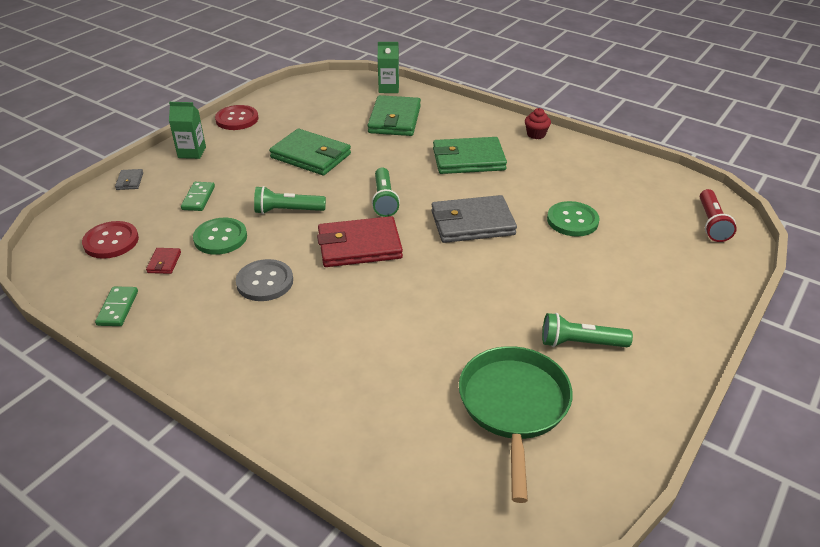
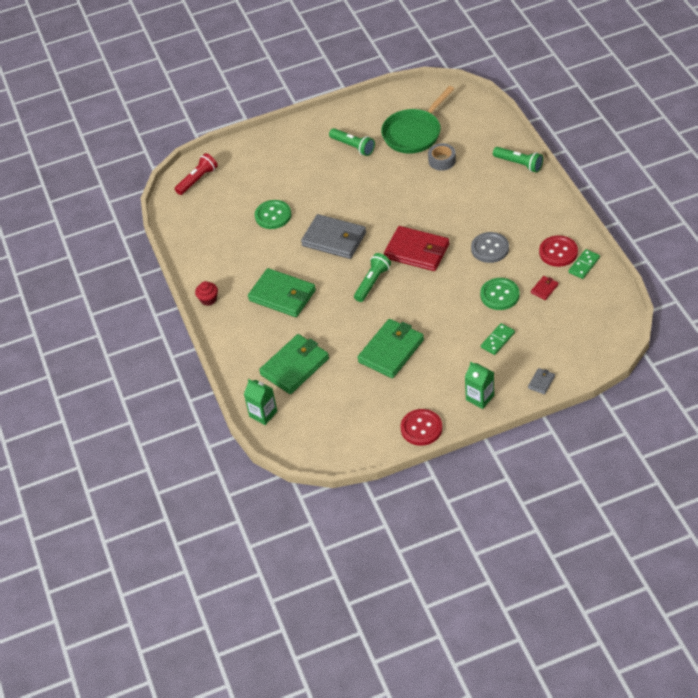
camera: 140 degrees left, 10 degrees up
(111, 241) = (573, 322): red button -> red button (558, 252)
(288, 211) = (442, 300): green flashlight -> green flashlight (519, 164)
(311, 156) = (391, 351): green wallet -> green wallet turned 60 degrees clockwise
(427, 377) = (442, 160): none -> grey tape

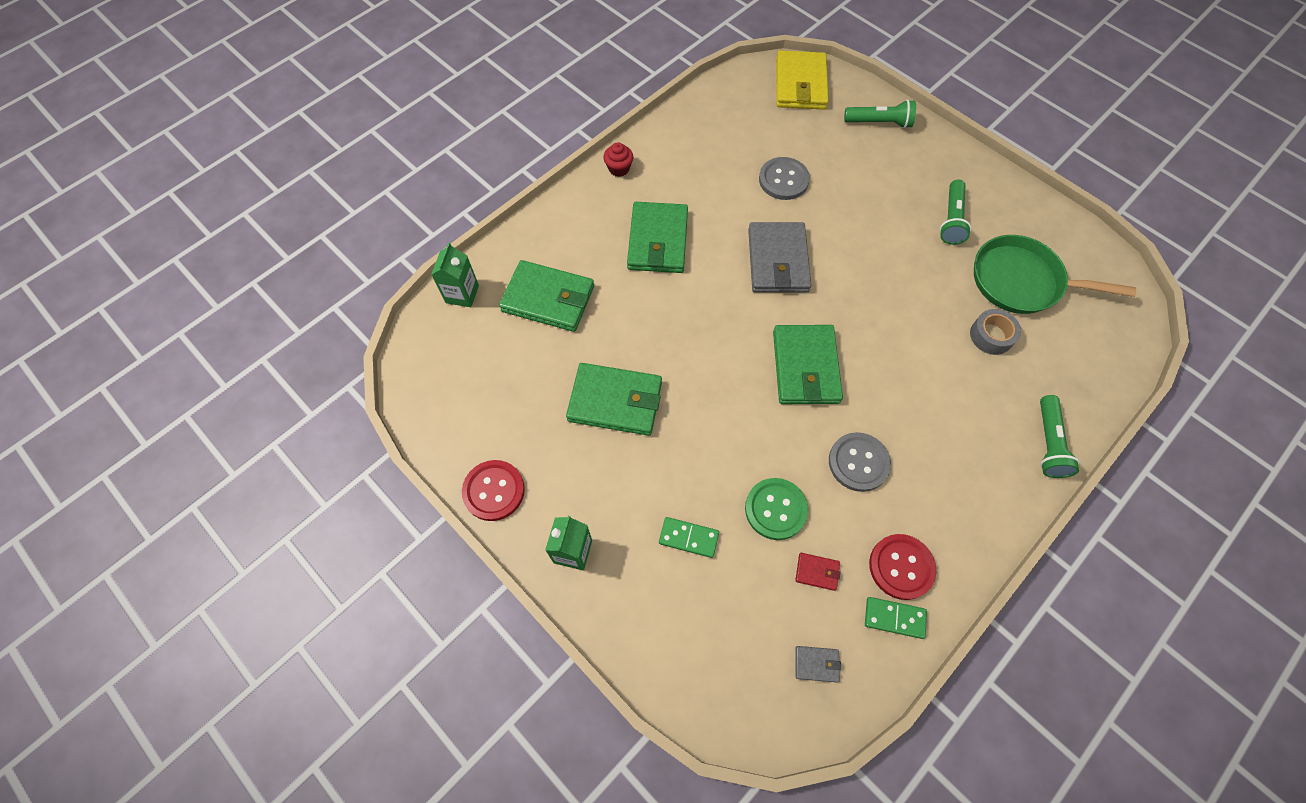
camera: 60 degrees right, 15 degrees up
(197, 180) = (800, 84): red flashlight -> yellow wallet
(273, 215) = (783, 180): green button -> grey button
(372, 282) = (724, 333): green flashlight -> green flashlight (879, 123)
(417, 251) = (805, 367): red wallet -> green wallet
(541, 382) = (632, 633): grey wallet -> grey wallet (816, 664)

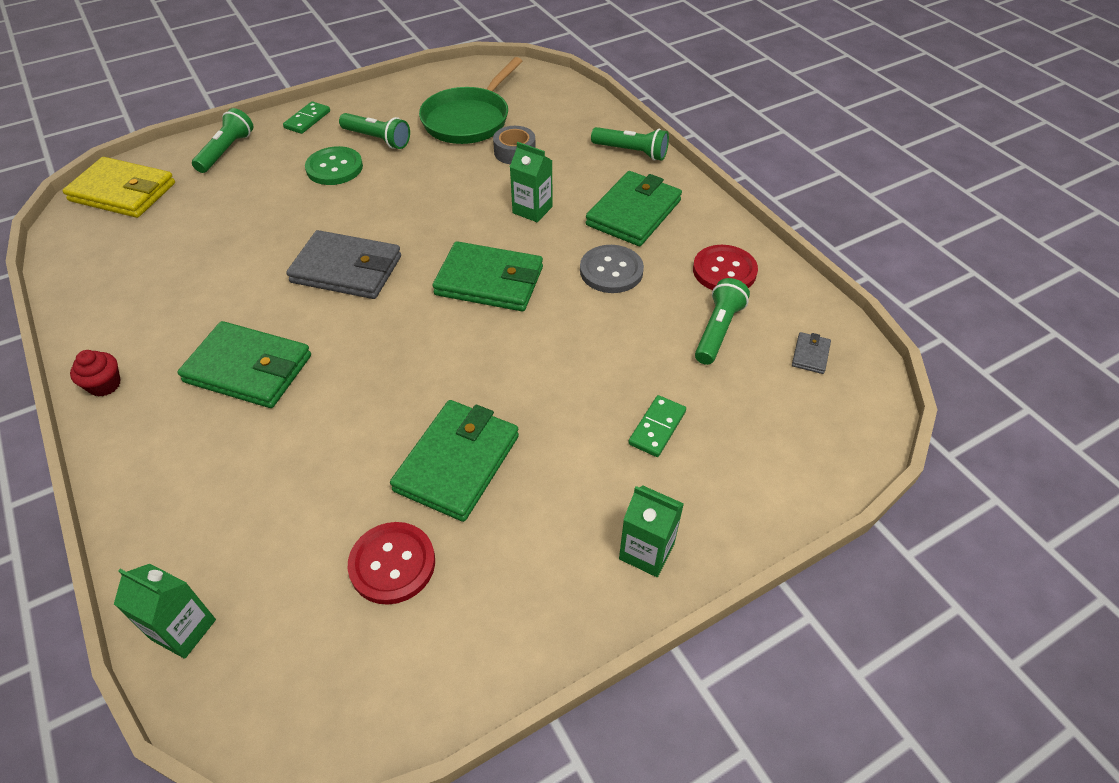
camera: 75 degrees left, 15 degrees down
(494, 491) = (535, 636): red button -> red button (392, 564)
(548, 299) = (262, 510): green wallet -> green wallet (633, 213)
(775, 509) = (643, 345): green button -> green button (334, 168)
(783, 180) = (243, 238): grey button -> none
(817, 572) = (718, 330): red wallet -> green flashlight
(894, 618) = (772, 288): green domino -> green domino (307, 120)
(913, 375) = (532, 210): none -> green carton

